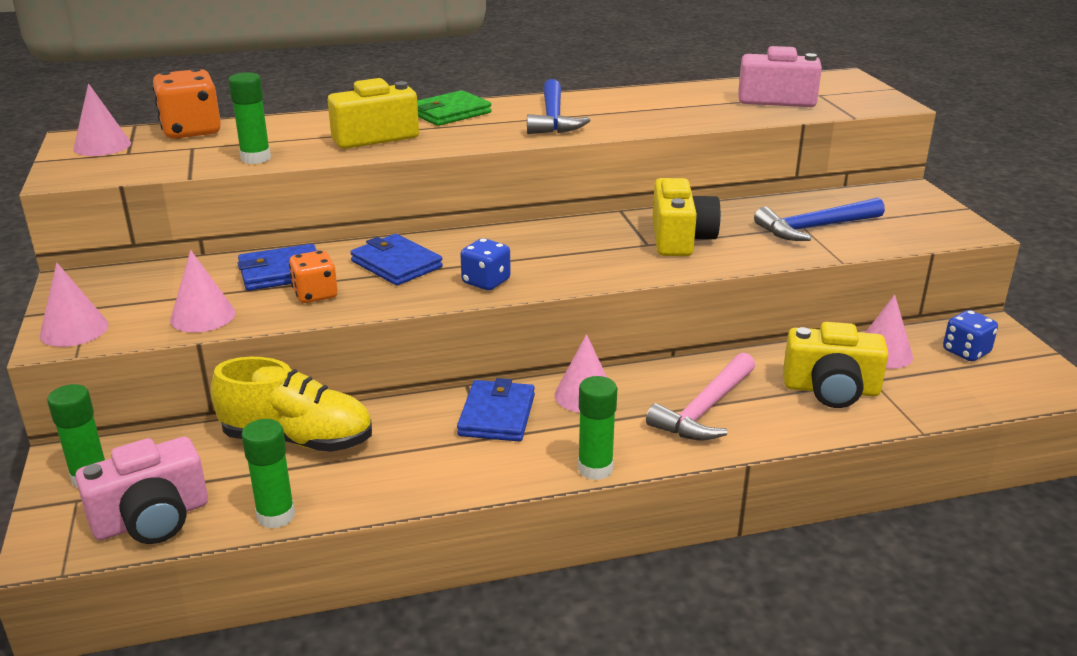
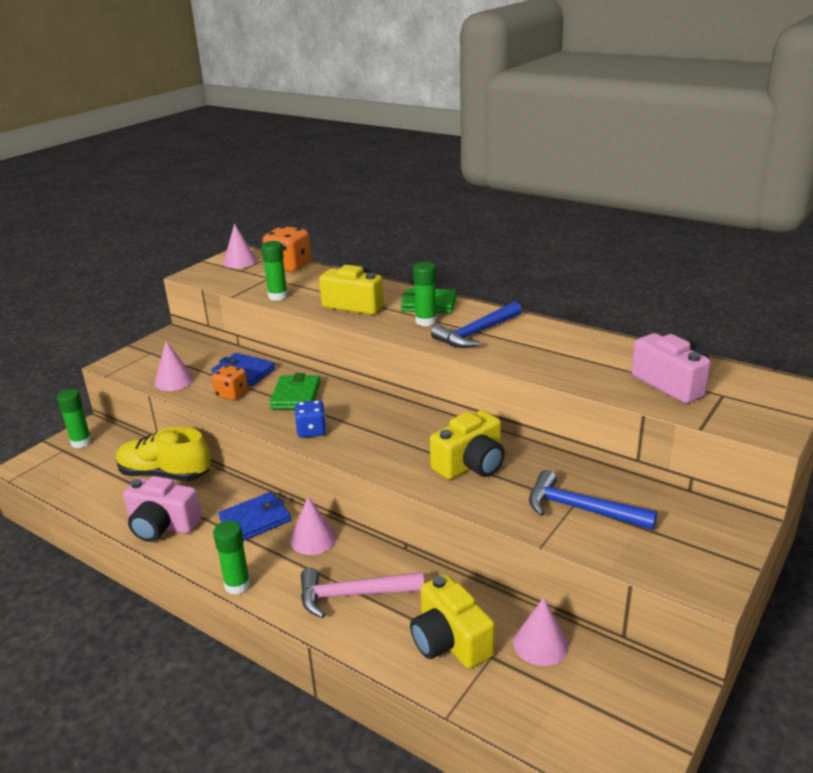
camera: 50 degrees right, 0 degrees up
(74, 330) = (126, 362): pink cone -> none
(152, 519) = (65, 477): pink camera -> pink camera (162, 525)
(276, 516) = (96, 507): green glue stick -> green glue stick (425, 321)
(298, 440) = (165, 474): yellow shoe -> yellow shoe turned 135 degrees clockwise
(396, 264) = (296, 395): blue wallet -> green wallet
(966, 352) = (607, 691): blue dice -> none

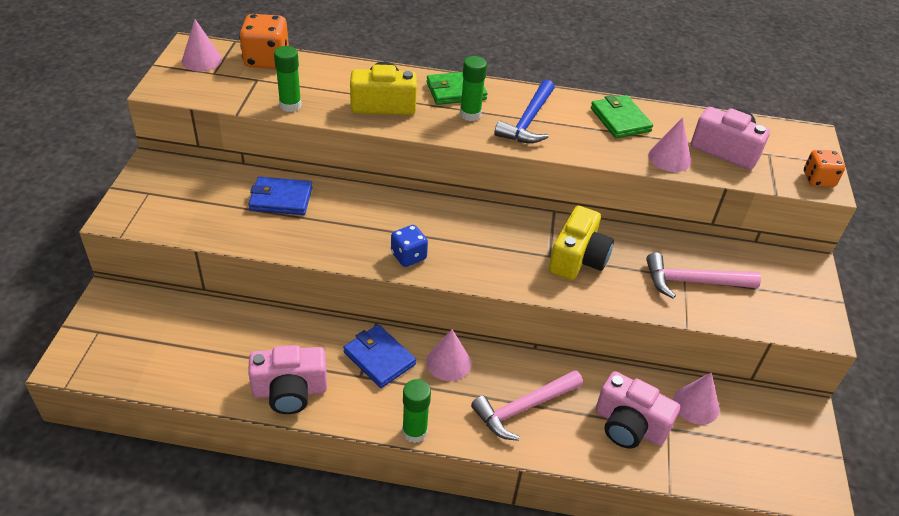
camera: 30 degrees left, 15 degrees up
(81, 442) = (113, 316): green glue stick -> none
(165, 474) = (245, 331): yellow shoe -> none
(174, 381) = (210, 226): pink cone -> pink cone (669, 158)
(231, 394) = (290, 229): orange dice -> orange dice (818, 179)
(255, 520) = (379, 358): blue wallet -> blue wallet turned 75 degrees counterclockwise
(296, 395) = (359, 217): green wallet -> green wallet (620, 120)
(450, 641) = (629, 425): yellow camera -> pink camera
(581, 509) = (693, 282): blue hammer -> pink hammer

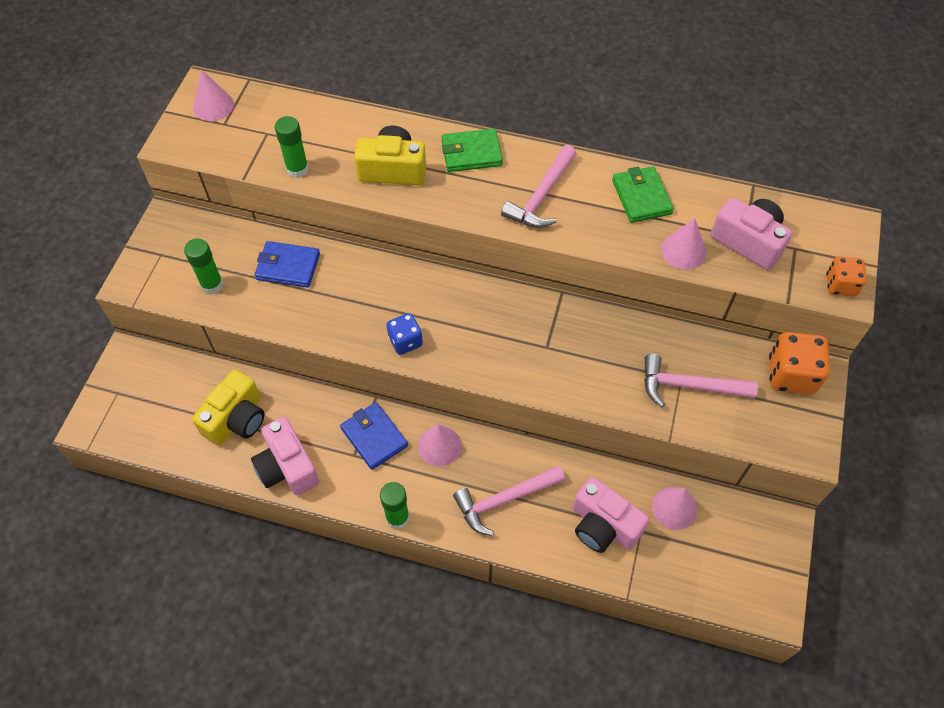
camera: 10 degrees right, 15 degrees up
(266, 60) = (279, 106): orange dice -> orange dice (791, 375)
(290, 391) = (287, 467): pink camera -> pink camera turned 60 degrees clockwise
(470, 114) = (481, 186): green glue stick -> green glue stick (212, 285)
(528, 121) = (541, 196): blue hammer -> pink hammer
(578, 258) = (575, 352): yellow camera -> yellow camera (236, 419)

